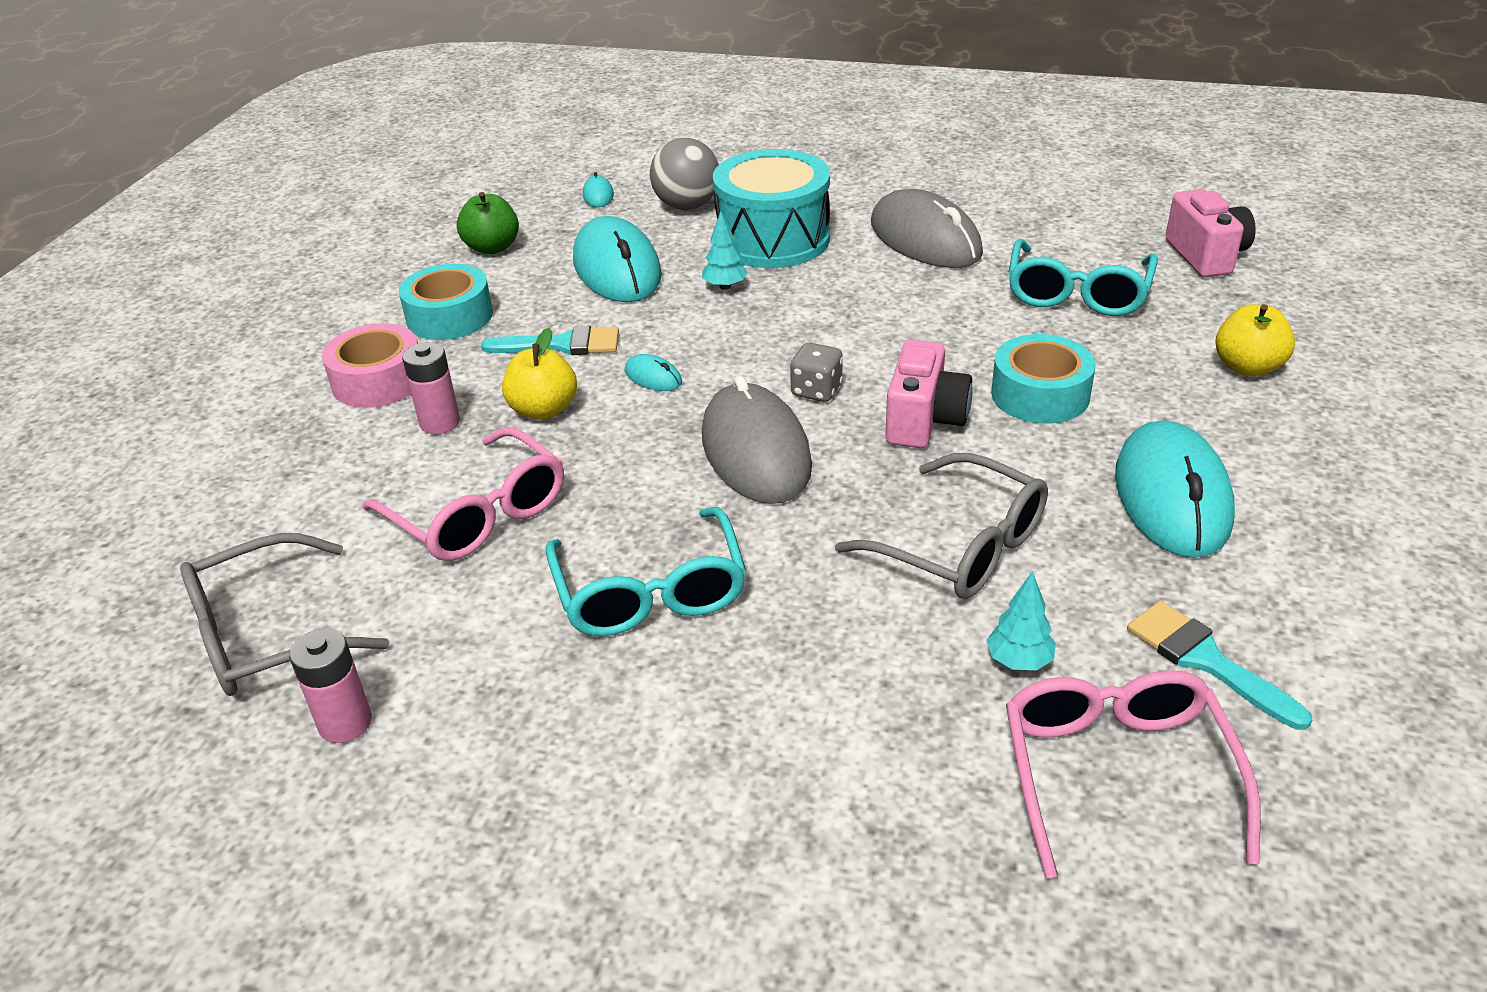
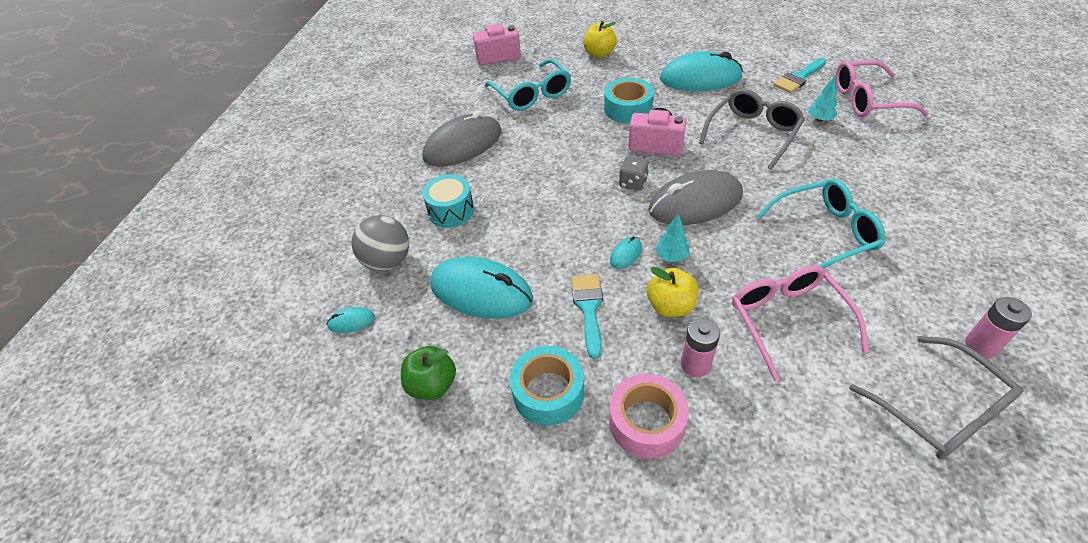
camera: 90 degrees left, 10 degrees up
(479, 514) = (787, 320): pink glasses -> pink glasses turned 60 degrees counterclockwise
(617, 269) = (481, 291): turquoise mouse -> turquoise mouse turned 45 degrees clockwise
(725, 287) = (513, 230): turquoise tree -> turquoise tree (671, 256)
(773, 240) = (451, 211): turquoise drum -> turquoise drum, size x0.58
(1077, 293) = (532, 94): turquoise glasses -> turquoise glasses turned 45 degrees clockwise

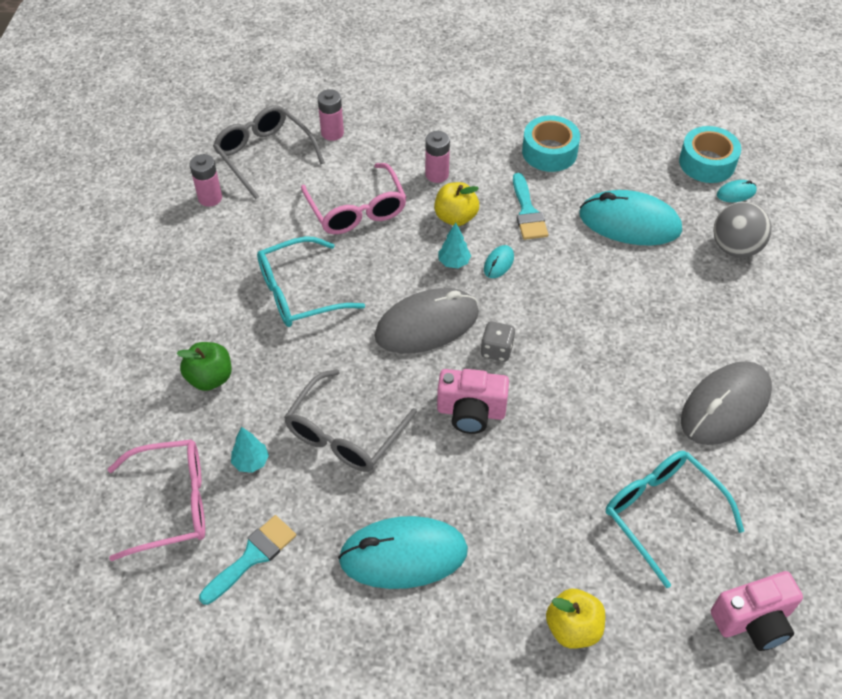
camera: 170 degrees right, 5 degrees up
(432, 385) = (641, 152): green apple -> green apple (210, 378)
(451, 211) = (696, 306): turquoise drum -> none
(628, 109) = (512, 481): turquoise tape -> turquoise tape (707, 163)
(646, 422) = (474, 138): pink tape -> none
(854, 445) = (332, 133): none -> pink battery

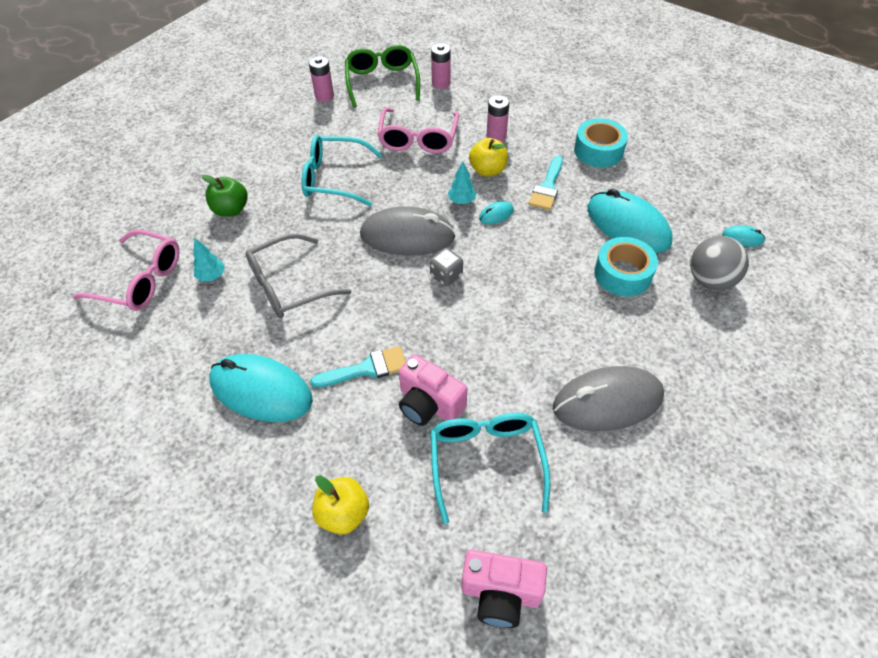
camera: 30 degrees right, 0 degrees up
(252, 556) = (161, 340): turquoise brush -> turquoise brush (366, 368)
(264, 155) = (382, 82): grey glasses -> green glasses
(471, 412) = (391, 311): pink camera -> pink camera (429, 404)
(707, 163) = (732, 205): turquoise tape -> turquoise tape (622, 274)

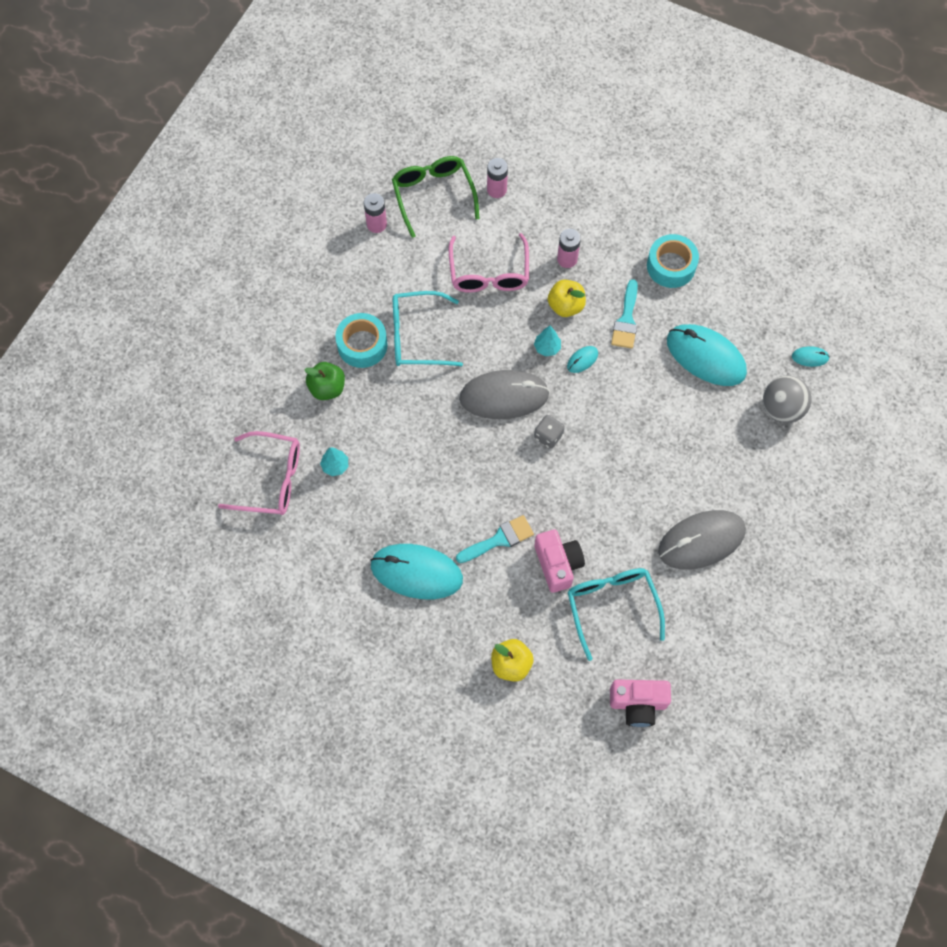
camera: 10 degrees left, 15 degrees up
(288, 286) = (409, 467): grey glasses -> none
(429, 404) = (558, 564): pink camera -> pink camera turned 135 degrees counterclockwise
(622, 274) = (705, 412): turquoise tape -> turquoise tape (362, 345)

